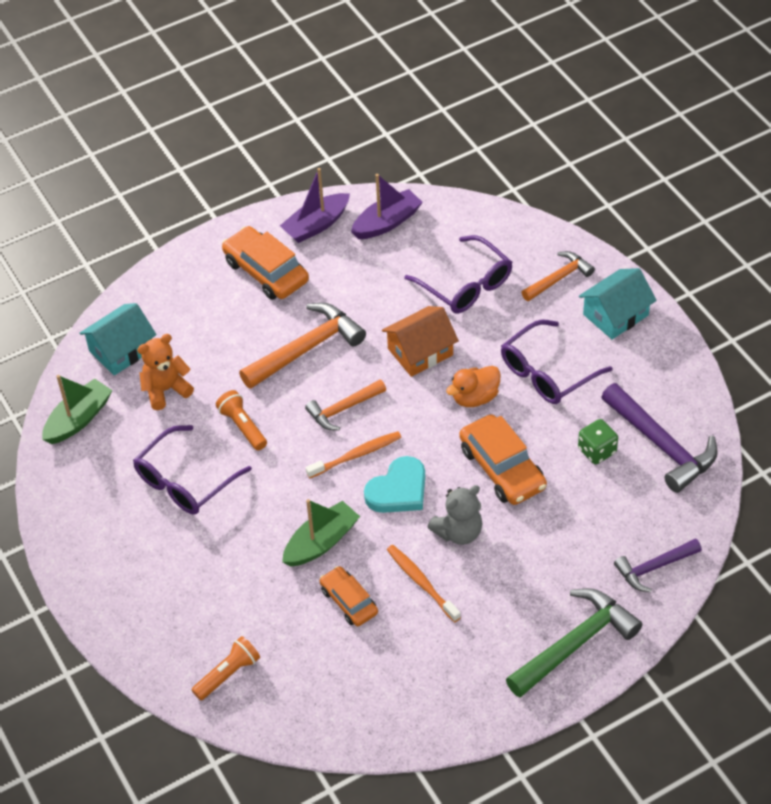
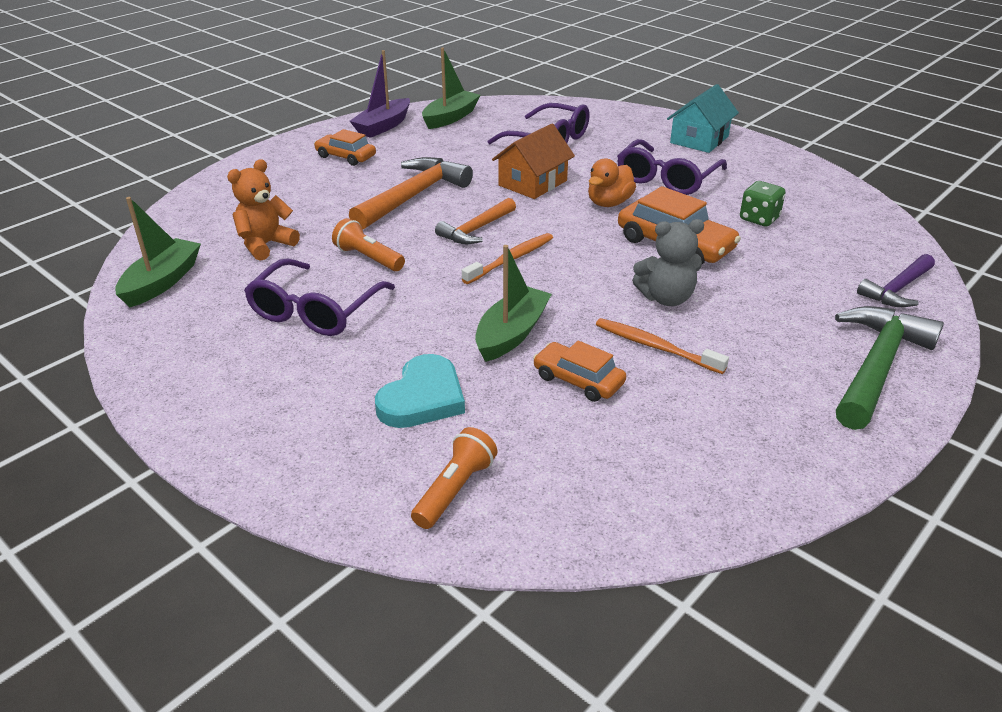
camera: 20 degrees left, 15 degrees down
(121, 350) = (203, 224): turquoise house -> none
(266, 271) = (346, 156): orange car -> orange car, size x0.62
(387, 222) = (450, 117): purple boat -> green boat
(398, 490) = (575, 277): turquoise heart -> turquoise heart (422, 398)
(458, 532) = (666, 298): grey teddy bear -> grey teddy bear turned 45 degrees clockwise
(559, 278) = (631, 127): orange hammer -> none
(661, 445) = (816, 206): purple hammer -> none

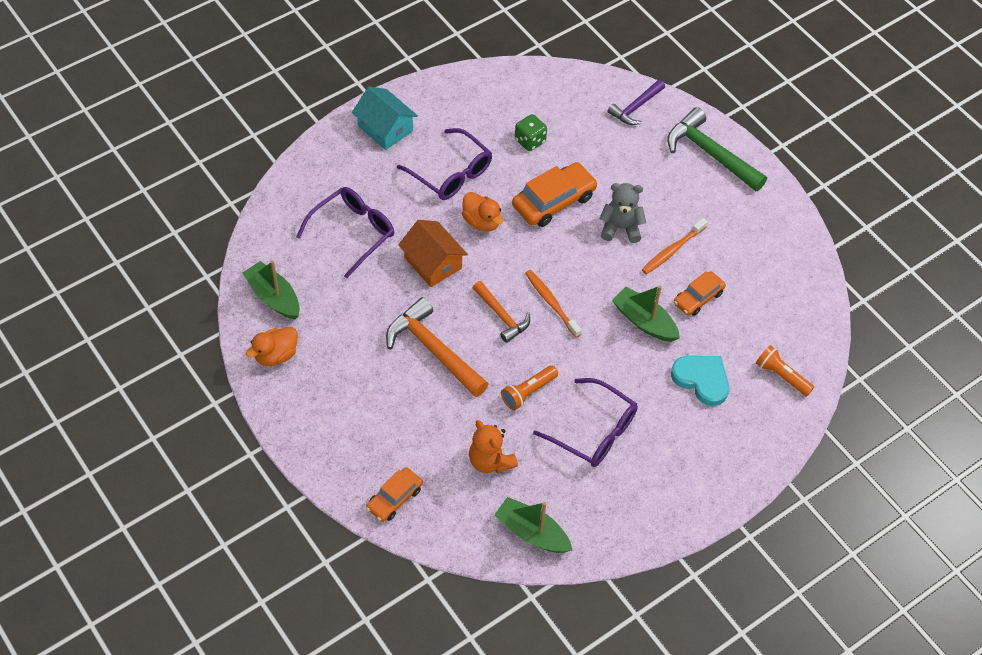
camera: 80 degrees left, 20 degrees up
(346, 156) = (337, 392): orange car -> orange car (394, 498)
(383, 126) = (276, 355): purple boat -> orange duck
(666, 298) = (620, 228): grey teddy bear -> grey teddy bear turned 90 degrees counterclockwise
(897, 289) = (635, 107): purple hammer -> purple hammer turned 75 degrees clockwise

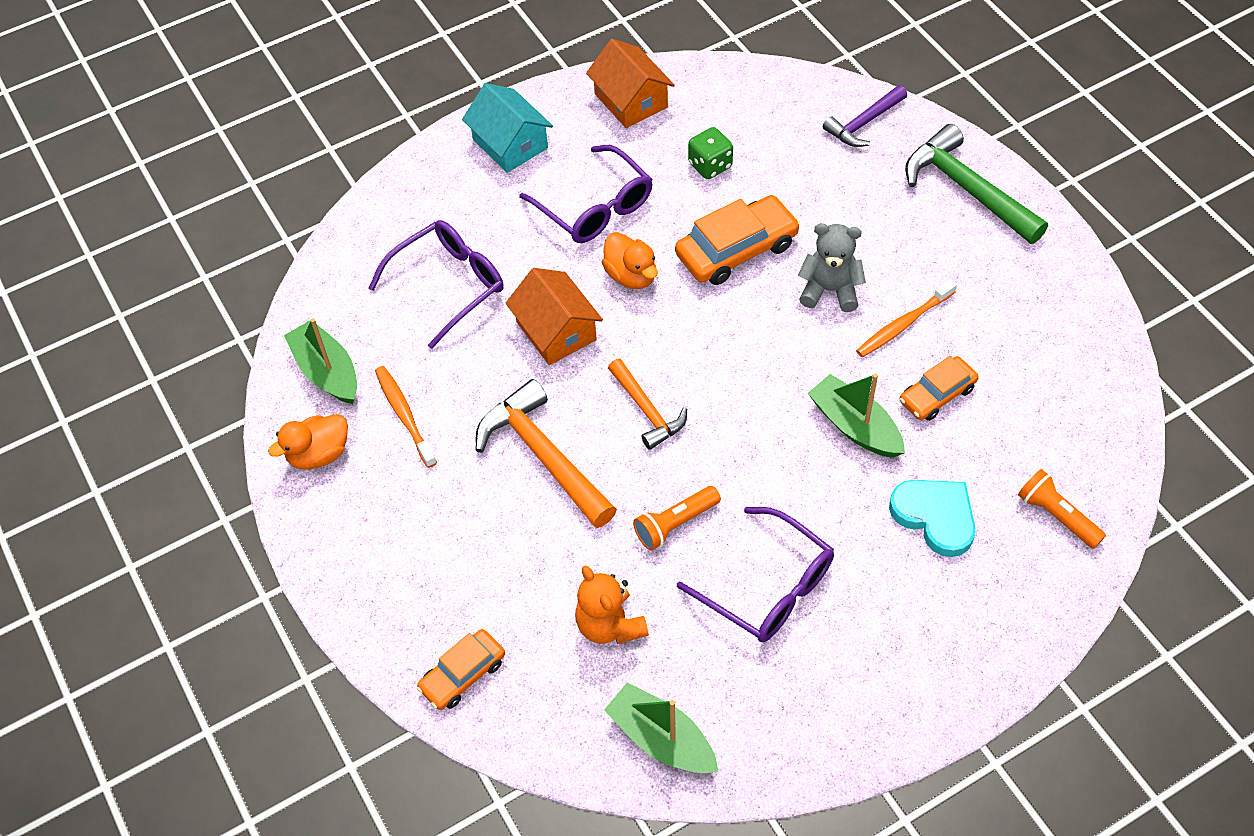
camera: 10 degrees right, 0 degrees up
(469, 94) = (631, 100): none -> orange house
(551, 303) = (720, 394): orange toothbrush -> orange toothbrush (404, 415)

